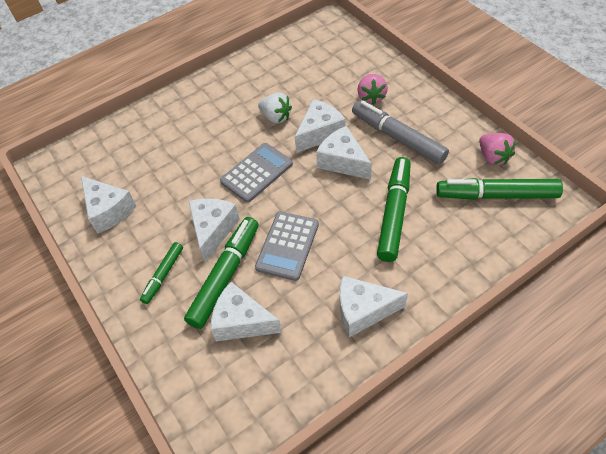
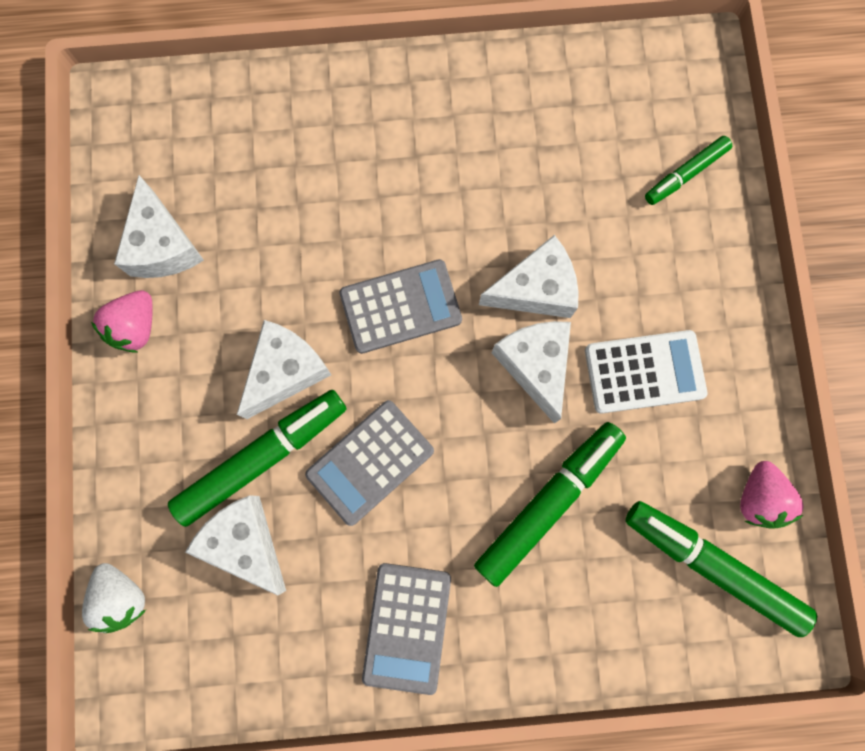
camera: 25 degrees right, 25 degrees up
(163, 275) = (183, 404): green marker -> green marker (685, 174)
(276, 117) = (489, 216): white strawberry -> white strawberry (122, 597)
(363, 311) = (407, 627): white cheese -> grey calculator
(371, 97) = (657, 267): pink strawberry -> pink strawberry (135, 327)
(397, 137) = (644, 372): grey marker -> white calculator

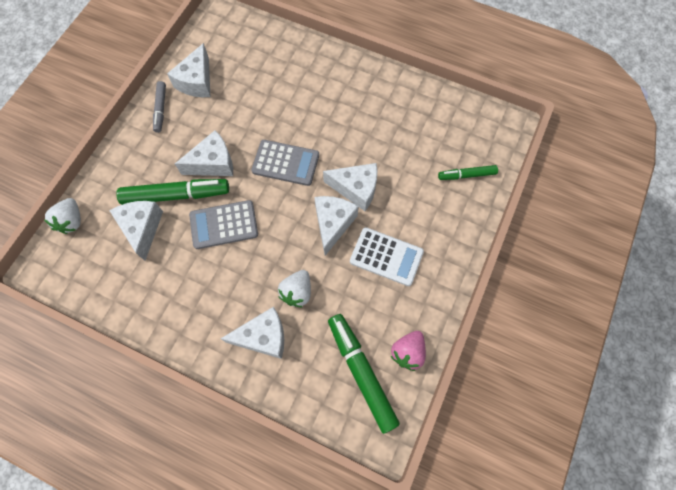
camera: 30 degrees right, 10 degrees down
(135, 327) = (160, 109): pink strawberry -> grey marker
(407, 627) = (189, 311): grey calculator -> none
(542, 599) = (263, 337): none -> white cheese
(548, 502) = (297, 292): green marker -> white strawberry

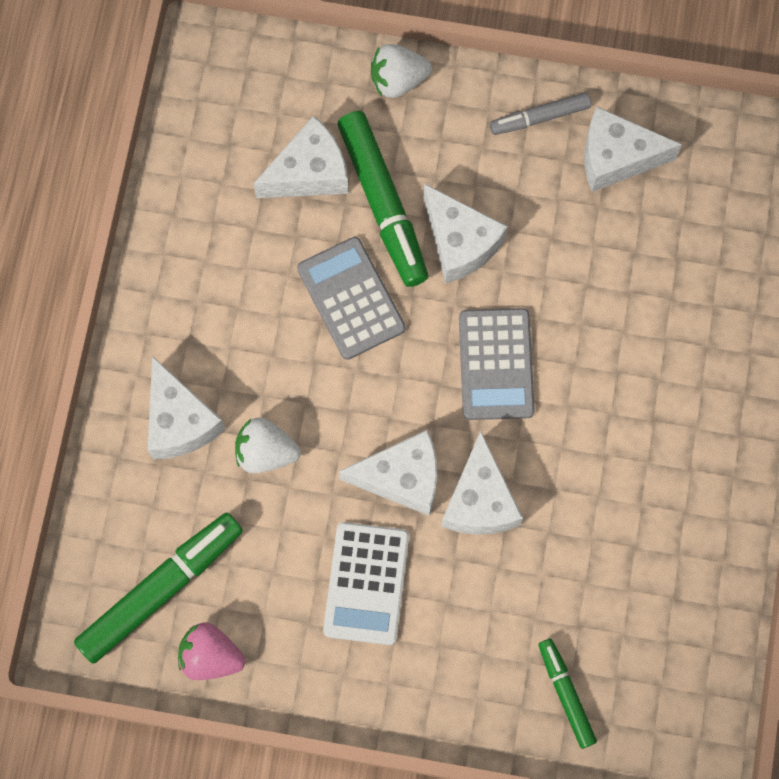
camera: 75 degrees right, 5 degrees up
(71, 221) = (292, 60): white strawberry -> white strawberry (398, 80)

